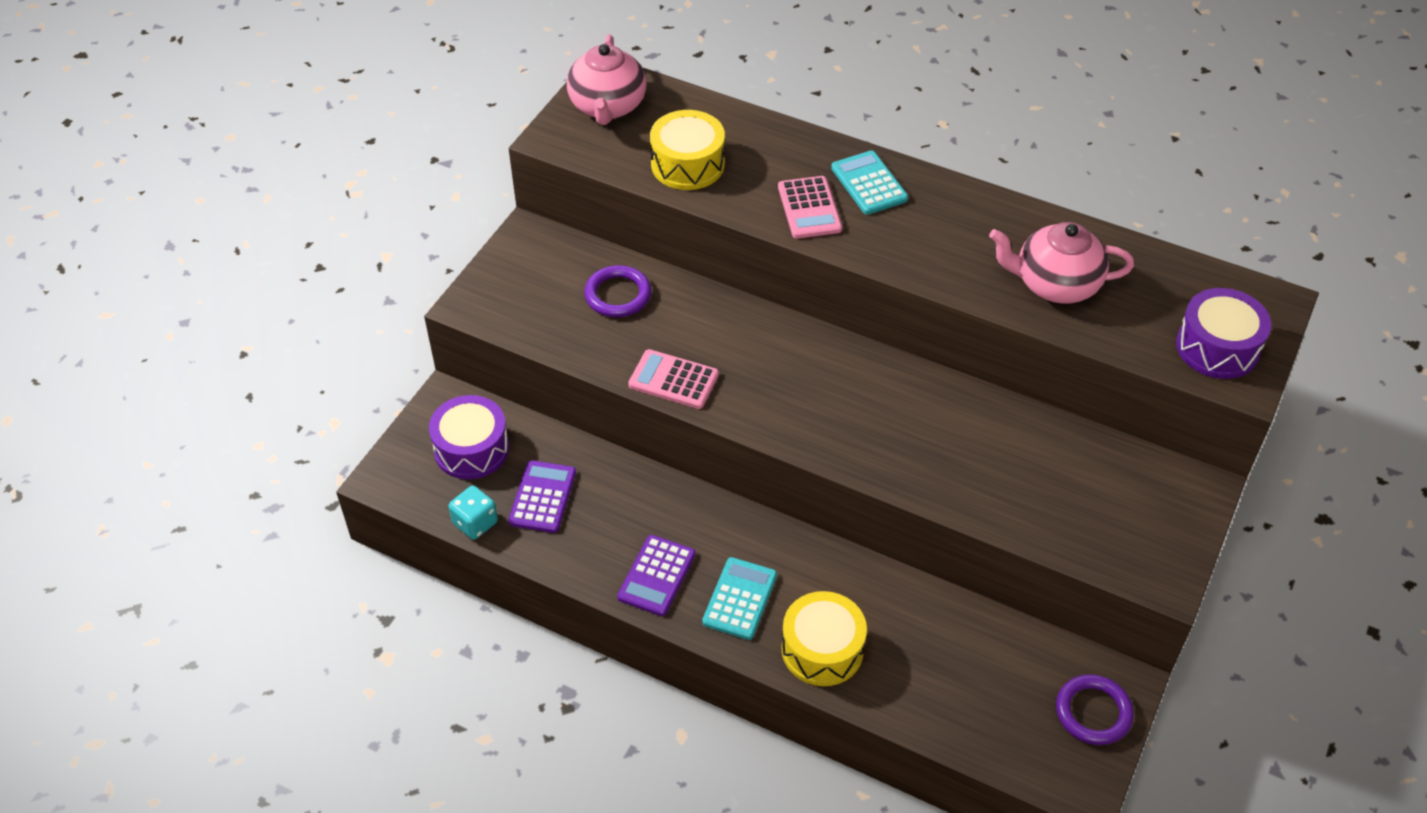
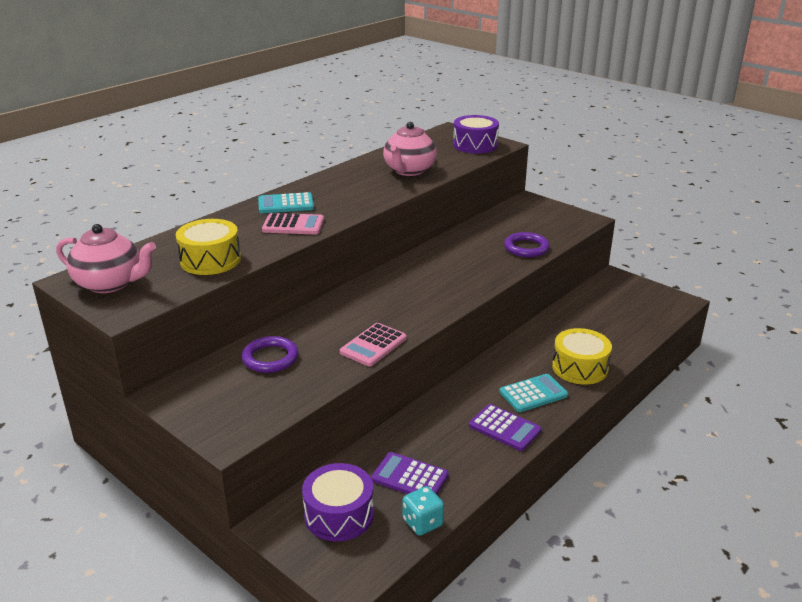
camera: 75 degrees left, 20 degrees down
(740, 599) = (533, 394): turquoise calculator -> turquoise calculator turned 120 degrees clockwise
(1093, 712) = (632, 289): purple ring -> purple ring (526, 248)

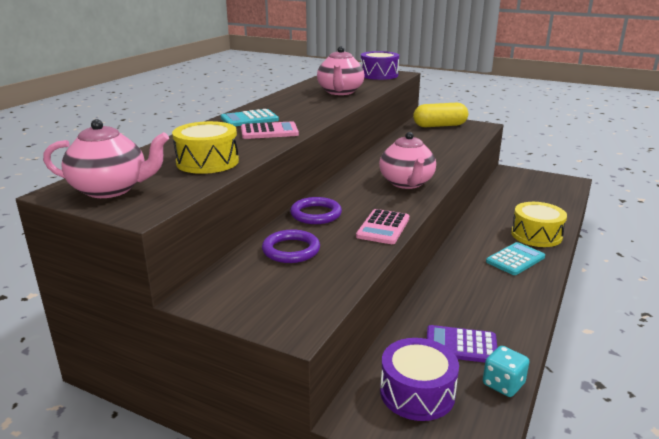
camera: 15 degrees left, 5 degrees down
(437, 292) = (407, 183): none -> pink teapot
(504, 428) = (513, 290): purple calculator -> none
(526, 248) = (453, 147): purple ring -> purple ring (316, 214)
(535, 214) = (440, 126): none -> yellow capsule

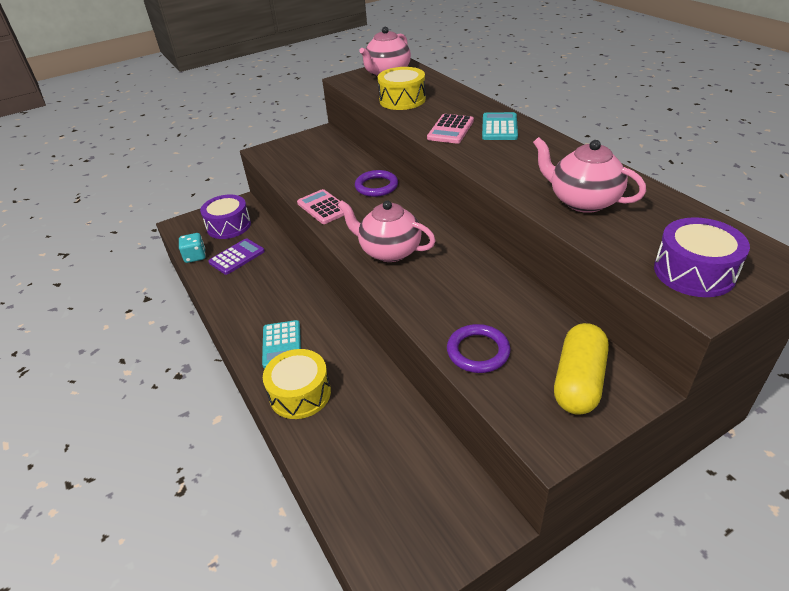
camera: 125 degrees right, 15 degrees up
(291, 250) = (336, 165): purple ring -> purple ring (478, 351)

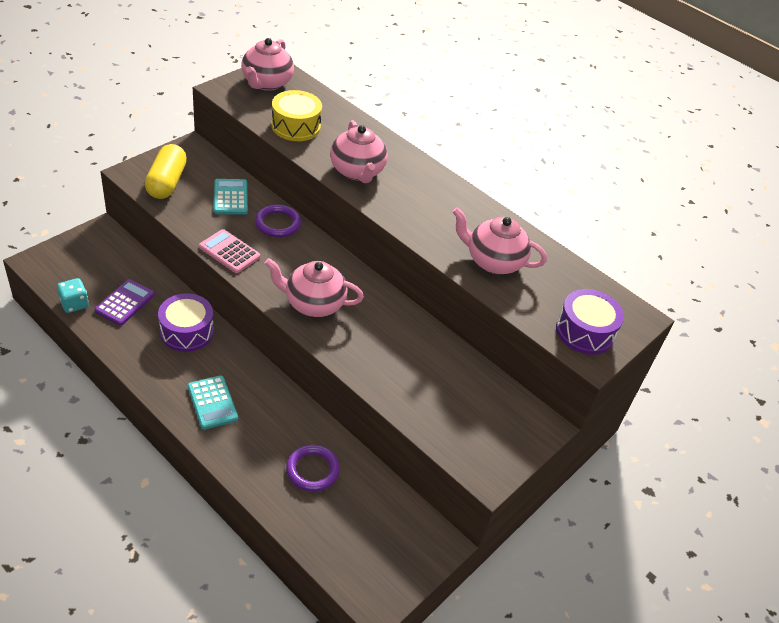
camera: 25 degrees left, 5 degrees up
(229, 226) = (99, 262): purple drum -> purple drum (187, 331)
(300, 394) = (248, 451): yellow drum -> none
(450, 130) = (357, 171): pink calculator -> pink teapot
(478, 351) = (418, 404): purple ring -> purple ring (312, 470)
(499, 127) = (404, 169): turquoise calculator -> turquoise calculator (230, 197)
(578, 381) = (502, 423): yellow capsule -> yellow capsule (166, 182)

